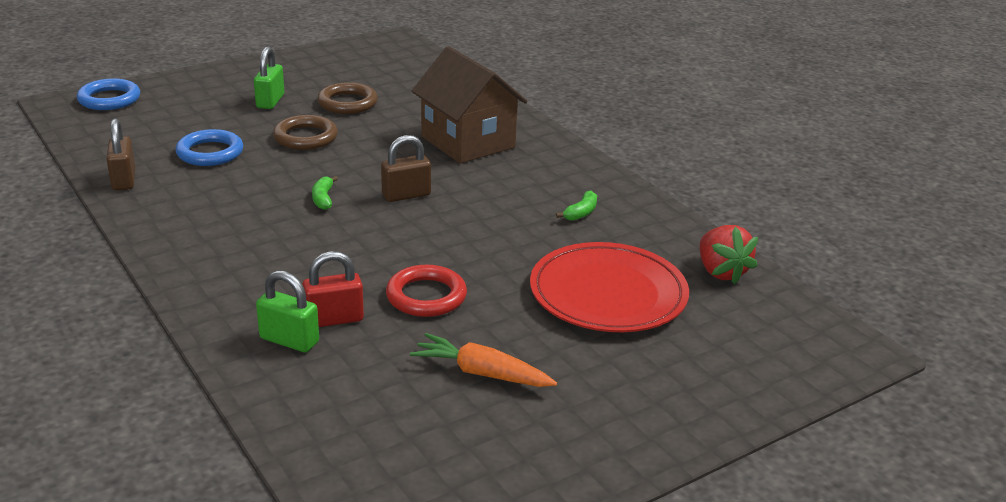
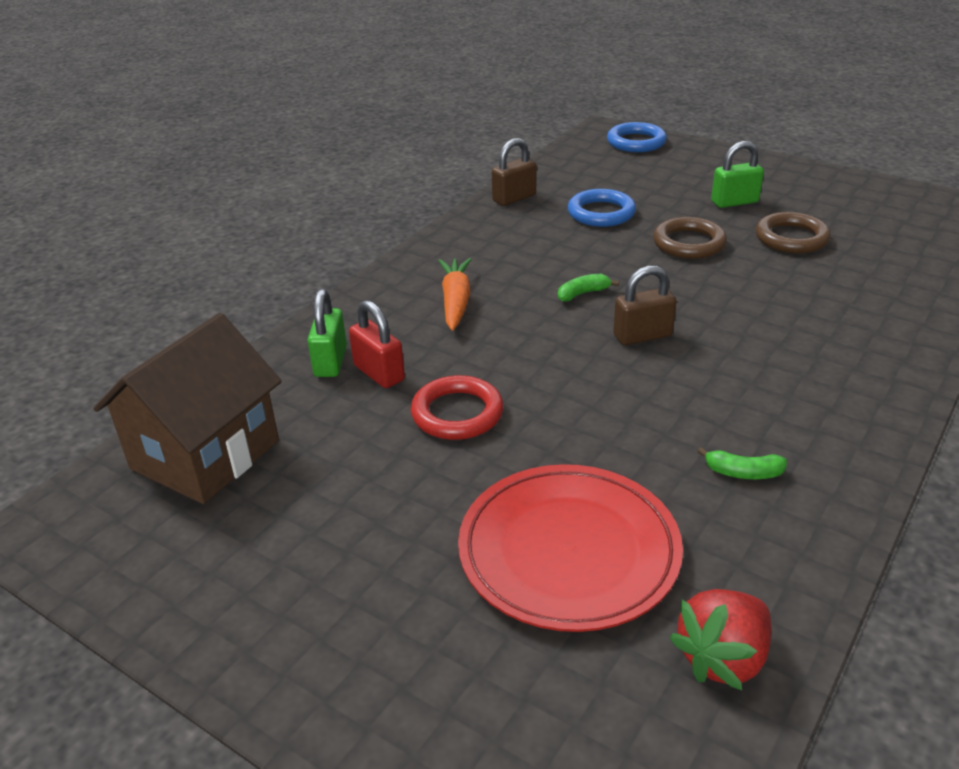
camera: 70 degrees right, 5 degrees up
(406, 195) = (642, 336): brown padlock -> brown padlock turned 60 degrees counterclockwise
(468, 142) = (810, 335): brown house -> brown house (205, 455)
(482, 373) = (341, 495): orange carrot -> orange carrot (455, 301)

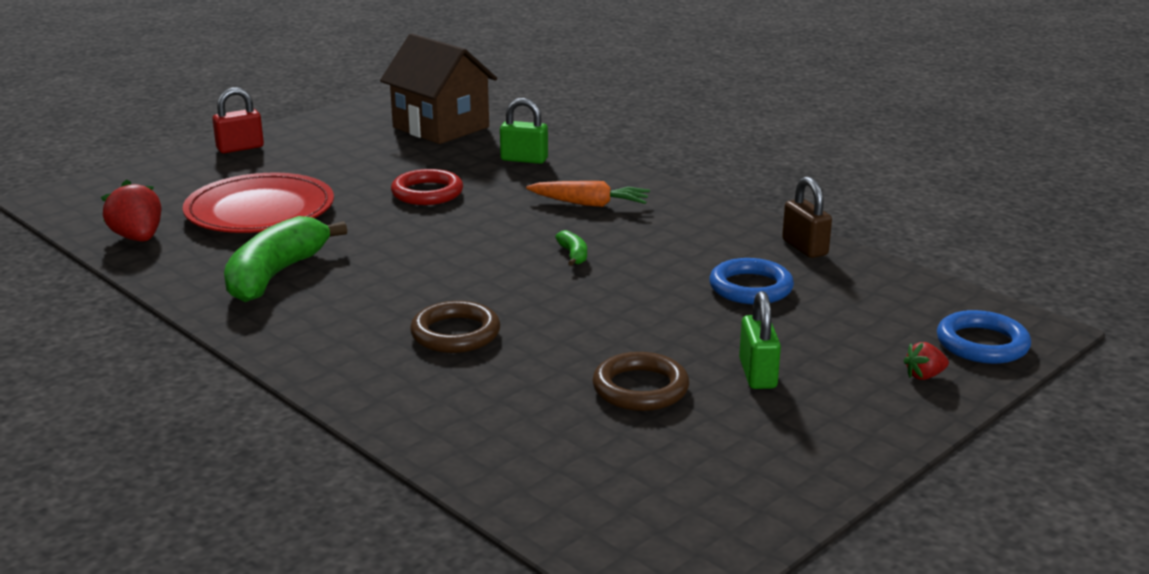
camera: 100 degrees right, 10 degrees down
(379, 373) = (497, 173): red padlock -> red padlock (240, 148)
(642, 336) = (483, 269): brown padlock -> none
(689, 243) = (654, 323): brown ring -> brown ring (455, 333)
(692, 156) = (924, 376): none -> red strawberry
(743, 472) = (276, 275): green banana -> green banana, size x2.40

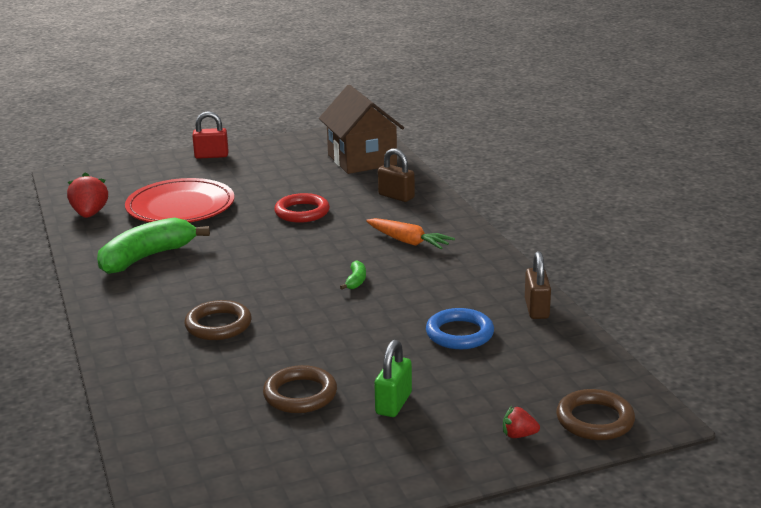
camera: 25 degrees right, 0 degrees up
(524, 159) = (396, 196): green padlock -> brown padlock
(982, 344) = (595, 420): blue ring -> brown ring

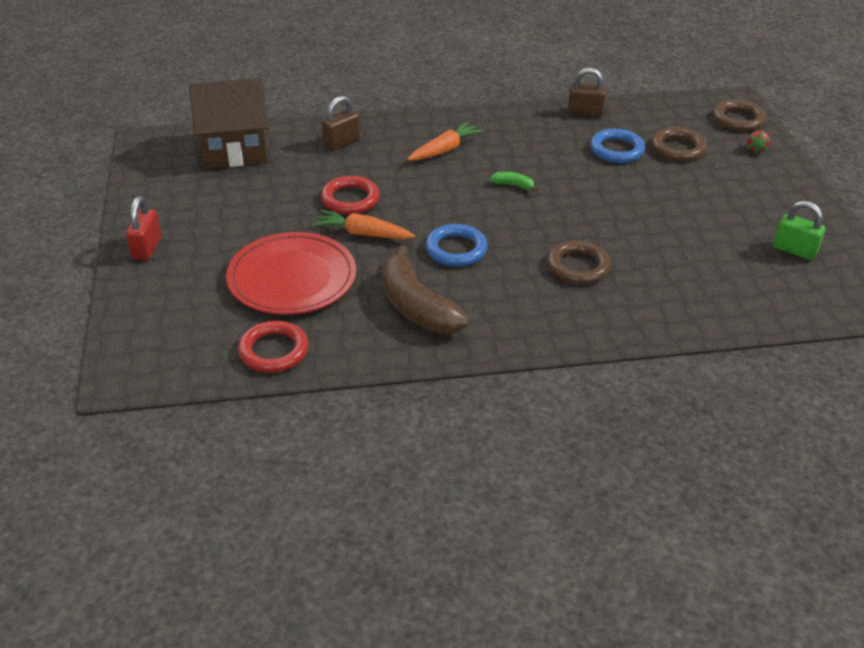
camera: 80 degrees left, 15 degrees up
(90, 214) = (274, 351): red strawberry -> red ring
(147, 257) = (416, 307): green banana -> brown banana
(235, 265) = (456, 249): none -> blue ring
(250, 224) = (363, 233): none -> orange carrot
(300, 394) = (700, 232): brown ring -> brown ring (678, 148)
(393, 403) = (715, 191): green padlock -> green padlock (794, 250)

